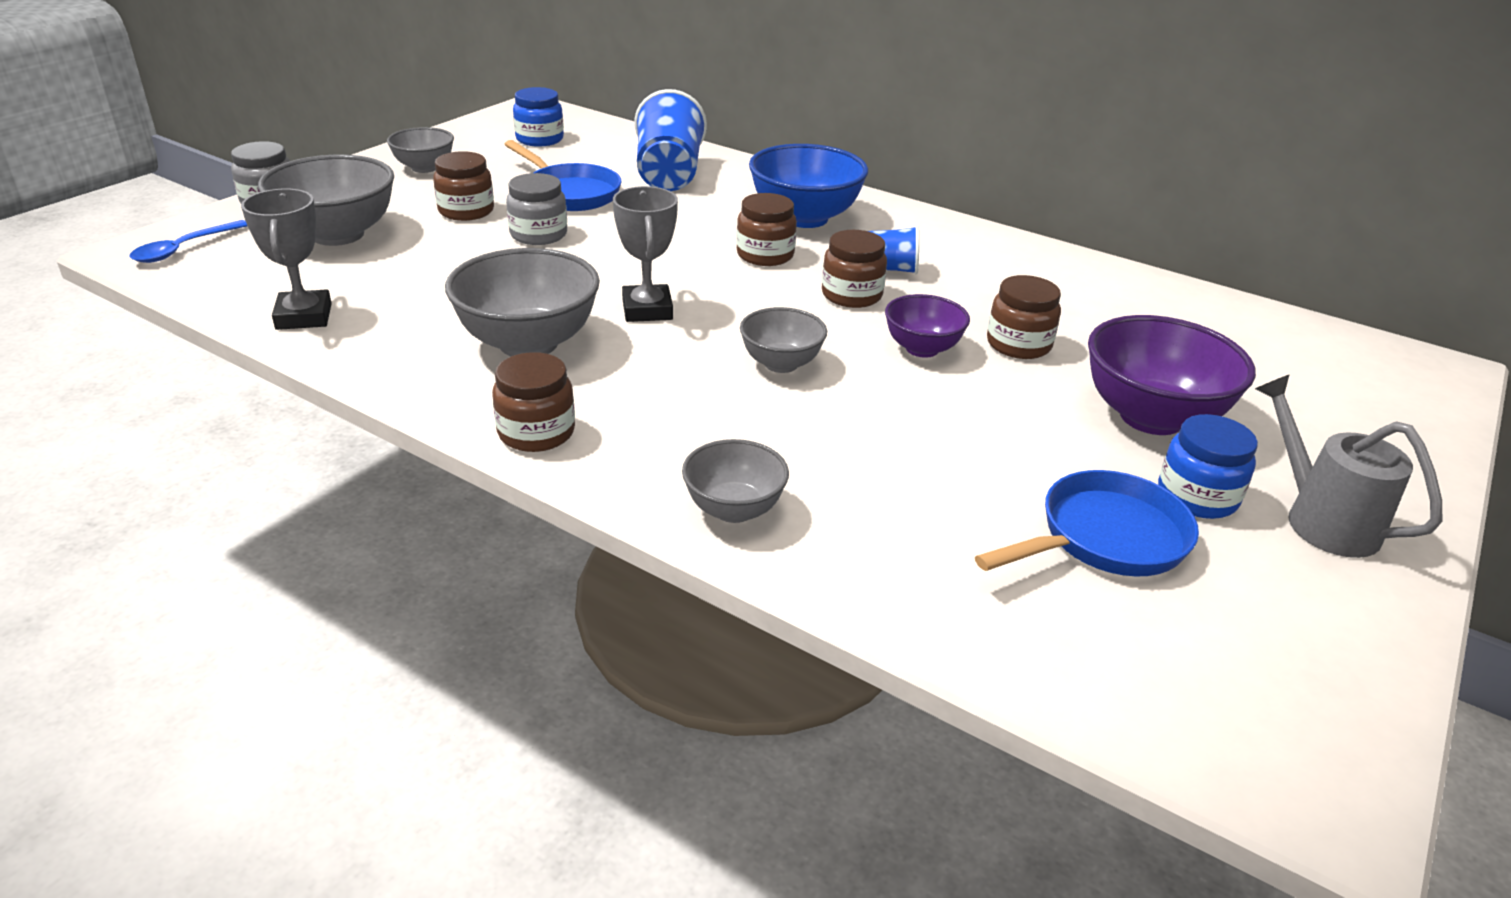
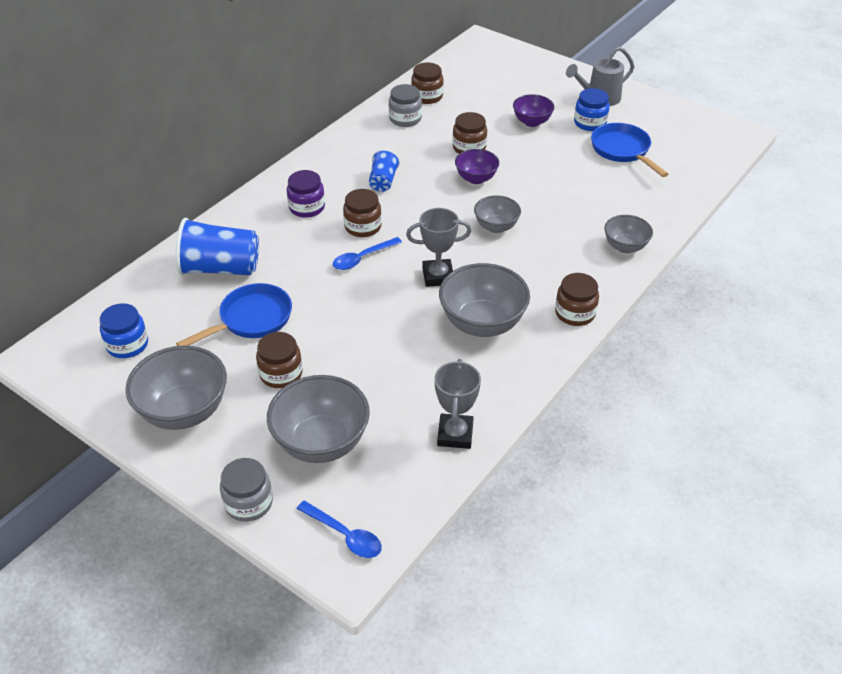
camera: 85 degrees left, 10 degrees up
(304, 316) = (455, 434): grey trophy -> grey trophy turned 75 degrees counterclockwise
(424, 168) = (184, 411): grey bowl -> grey bowl, size x1.72
(538, 234) = (327, 331): grey jar -> grey jar (405, 119)
(690, 255) = (362, 258): none -> blue spoon
(804, 218) = (307, 207): blue bowl -> purple jar
(851, 295) = (416, 197): brown jar -> brown jar (427, 96)
(1151, 417) = (532, 122): purple bowl -> purple bowl, size x0.58

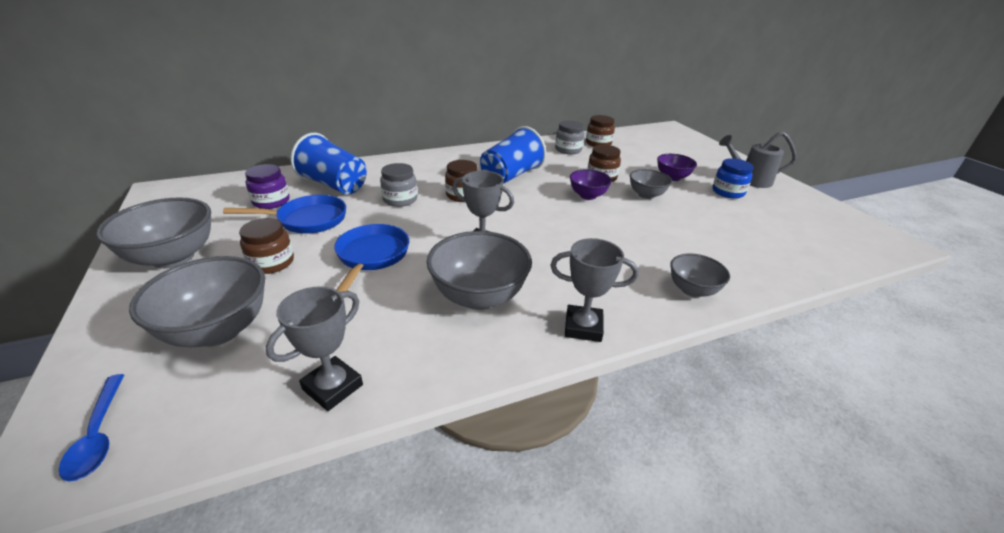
camera: 30 degrees right, 10 degrees down
(127, 345) = (213, 203): blue jar -> none
(249, 503) = (91, 351): grey jar -> grey jar (400, 199)
(307, 207) = (437, 173): purple jar -> purple jar (271, 202)
(362, 258) = (437, 213): blue spoon -> none
(383, 181) = (511, 176): blue cup -> blue cup, size x1.79
(496, 227) = (572, 231): grey bowl -> grey bowl (646, 195)
(575, 313) = (583, 327): brown jar -> grey trophy
(622, 150) = (748, 218): blue pan -> blue pan (371, 256)

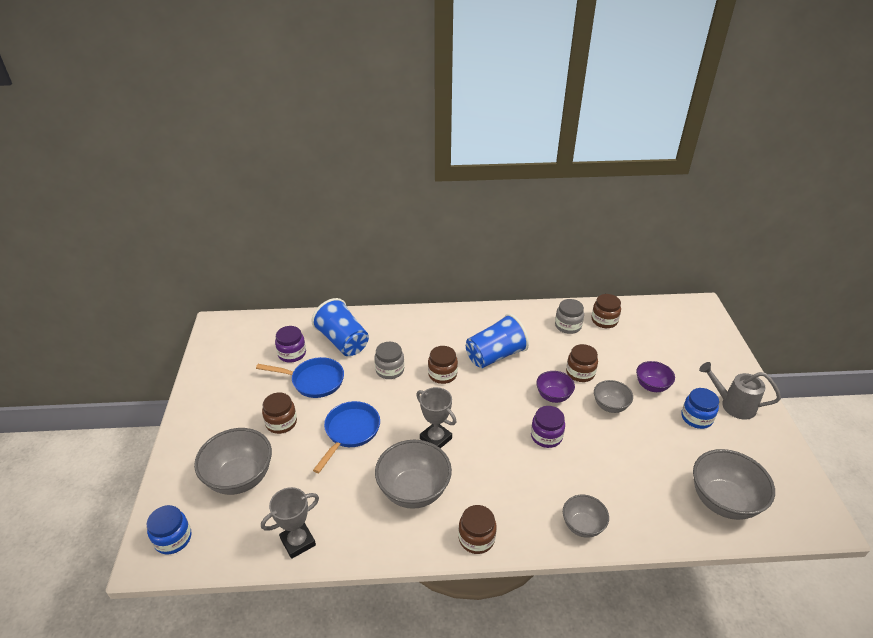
camera: 20 degrees right, 5 degrees up
(99, 435) = (173, 539): blue spoon -> blue jar
(173, 257) = (219, 403): grey bowl -> grey bowl (723, 501)
(583, 327) = (476, 538): grey trophy -> brown jar
(601, 225) = (546, 436): none -> purple jar

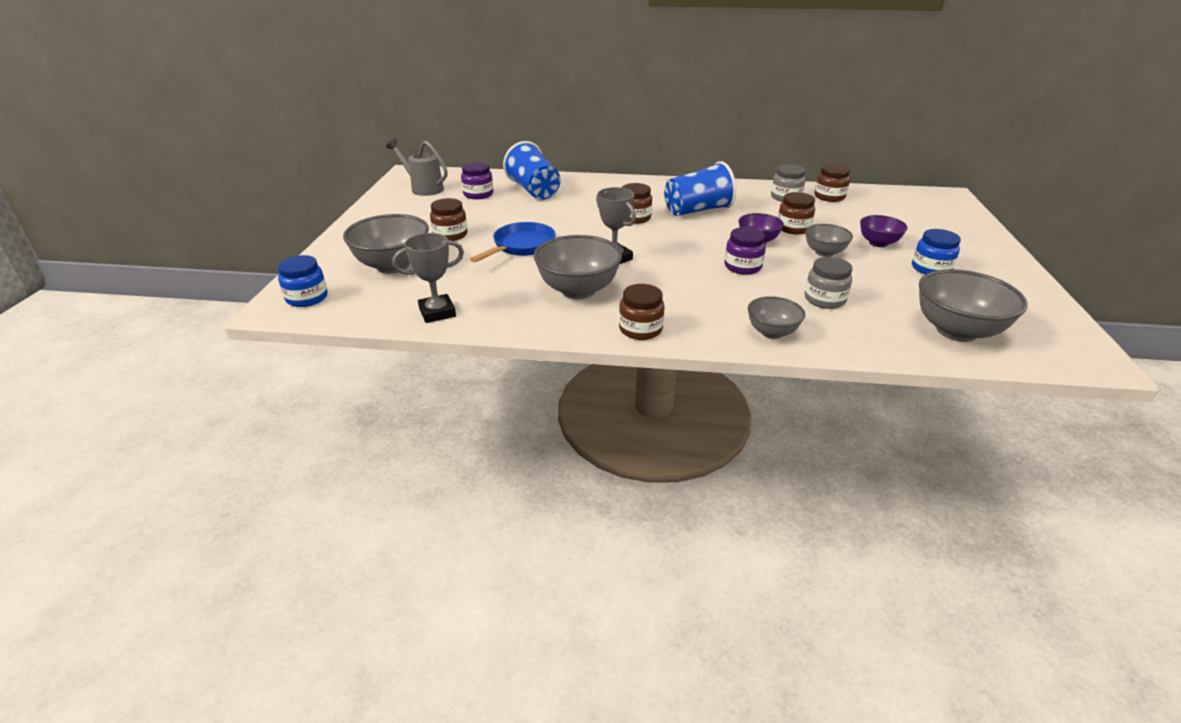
camera: 10 degrees right, 5 degrees down
(314, 381) = (494, 212): blue pan -> none
(390, 370) = (577, 211): grey jar -> grey jar (824, 300)
(733, 405) = (979, 263): grey watering can -> grey watering can (423, 188)

